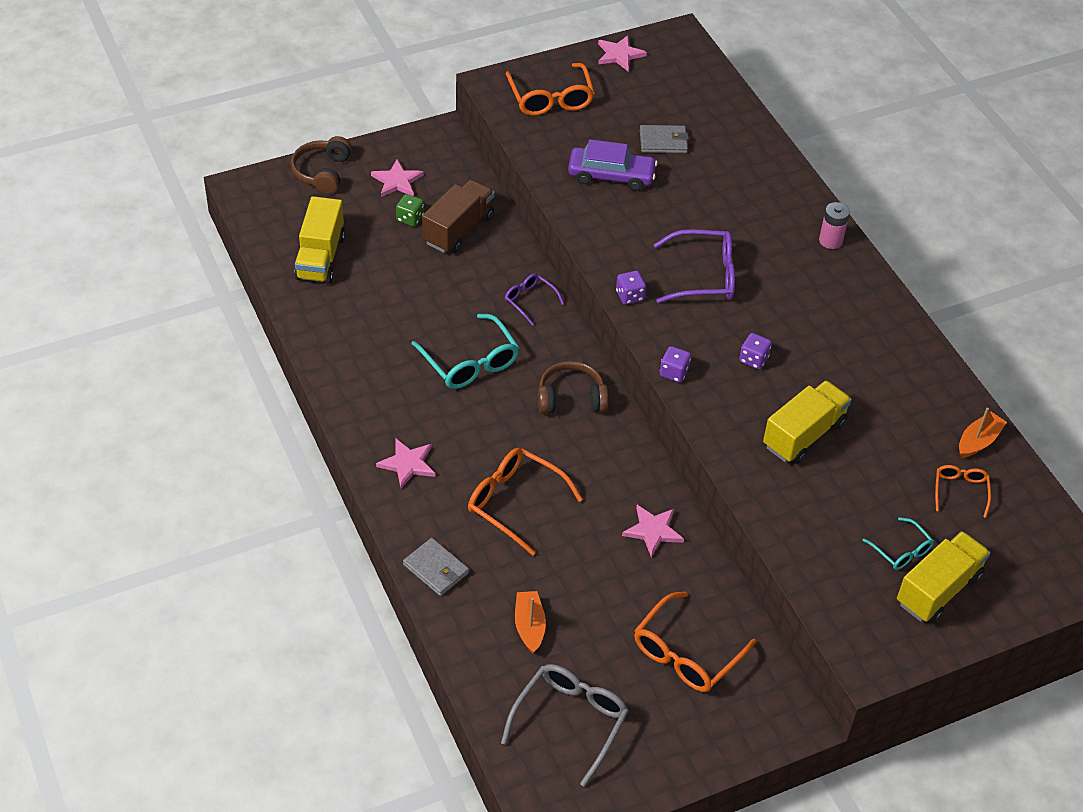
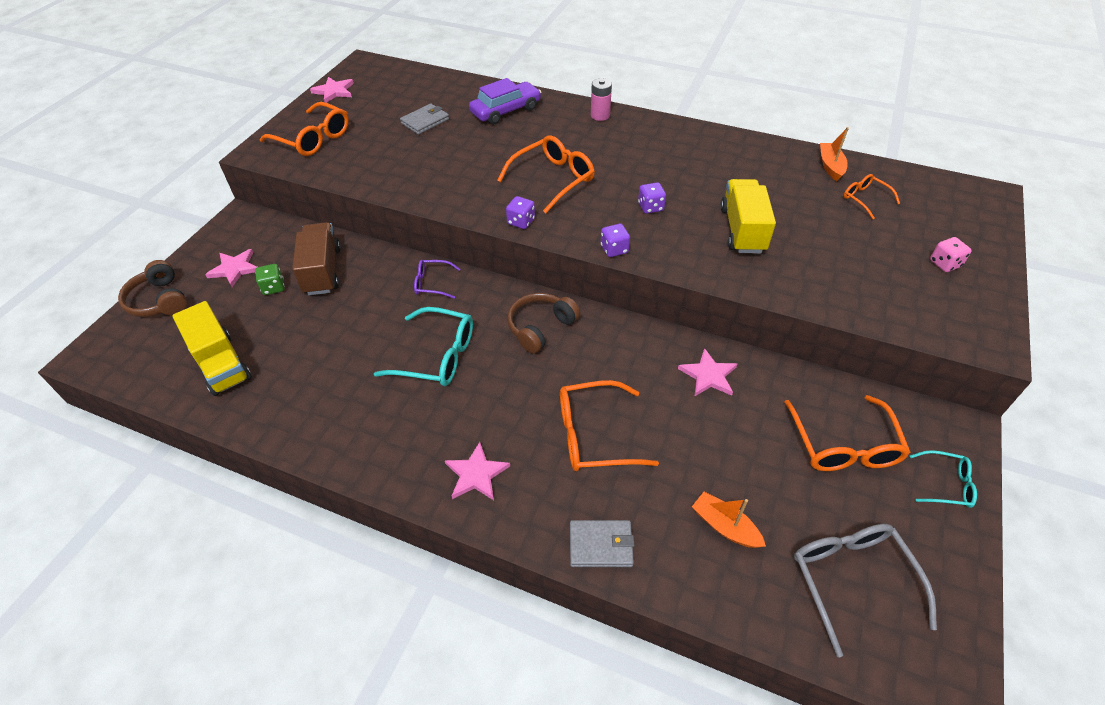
camera: 40 degrees left, 0 degrees up
(611, 176) = (414, 159): purple car -> purple car (506, 111)
(703, 276) = (553, 179): purple glasses -> orange glasses
(901, 551) = (893, 257): turquoise glasses -> turquoise glasses (946, 484)
(938, 589) = (945, 264): yellow truck -> pink dice

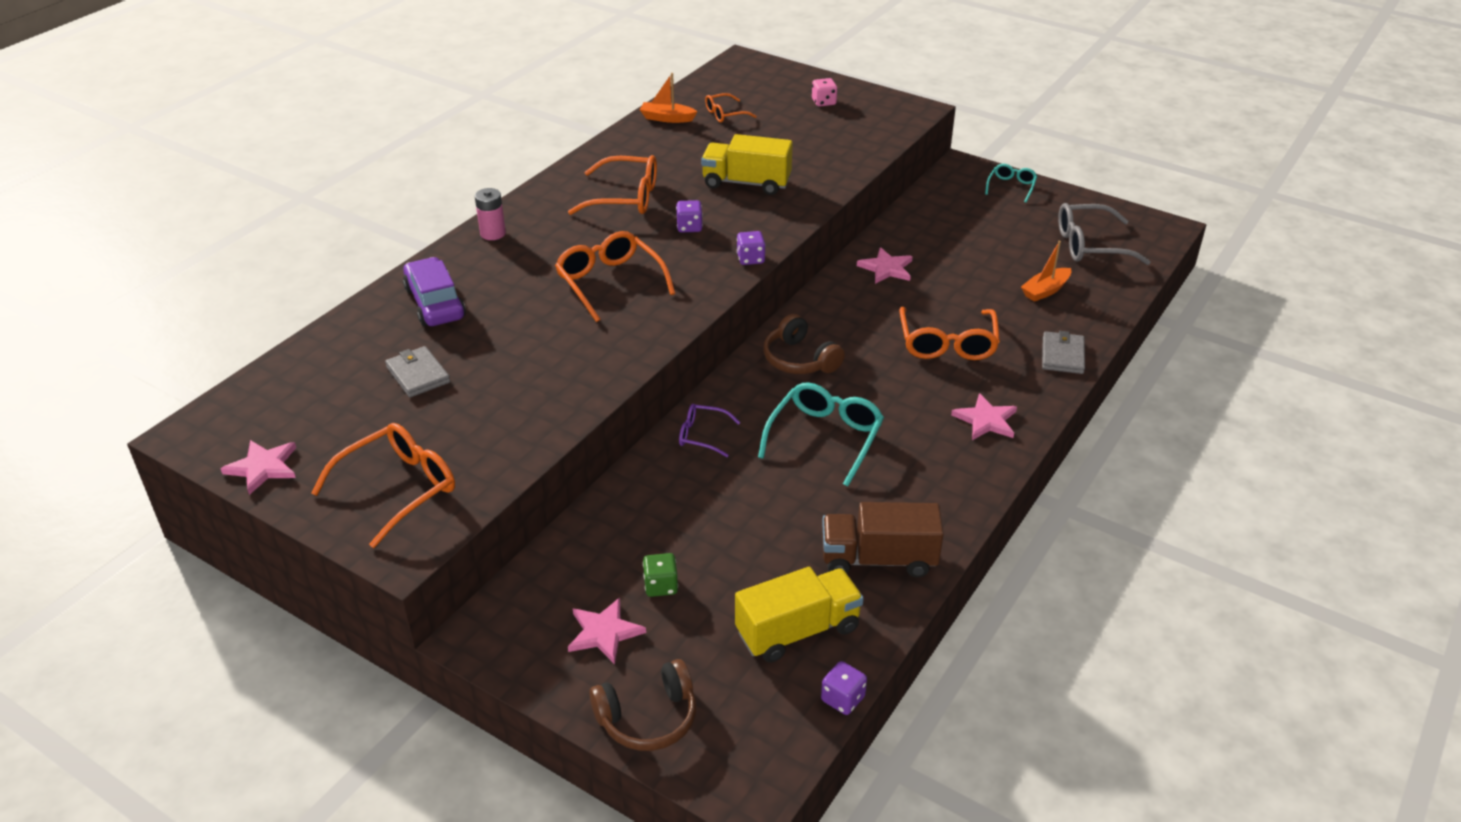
camera: 80 degrees left, 10 degrees down
(322, 271) = (643, 536): brown truck -> brown truck (878, 559)
(432, 283) = (702, 435): purple glasses -> purple glasses turned 90 degrees clockwise
(521, 222) = (681, 313): purple dice -> purple dice (842, 699)
(843, 445) = (971, 220): orange glasses -> orange glasses (625, 197)

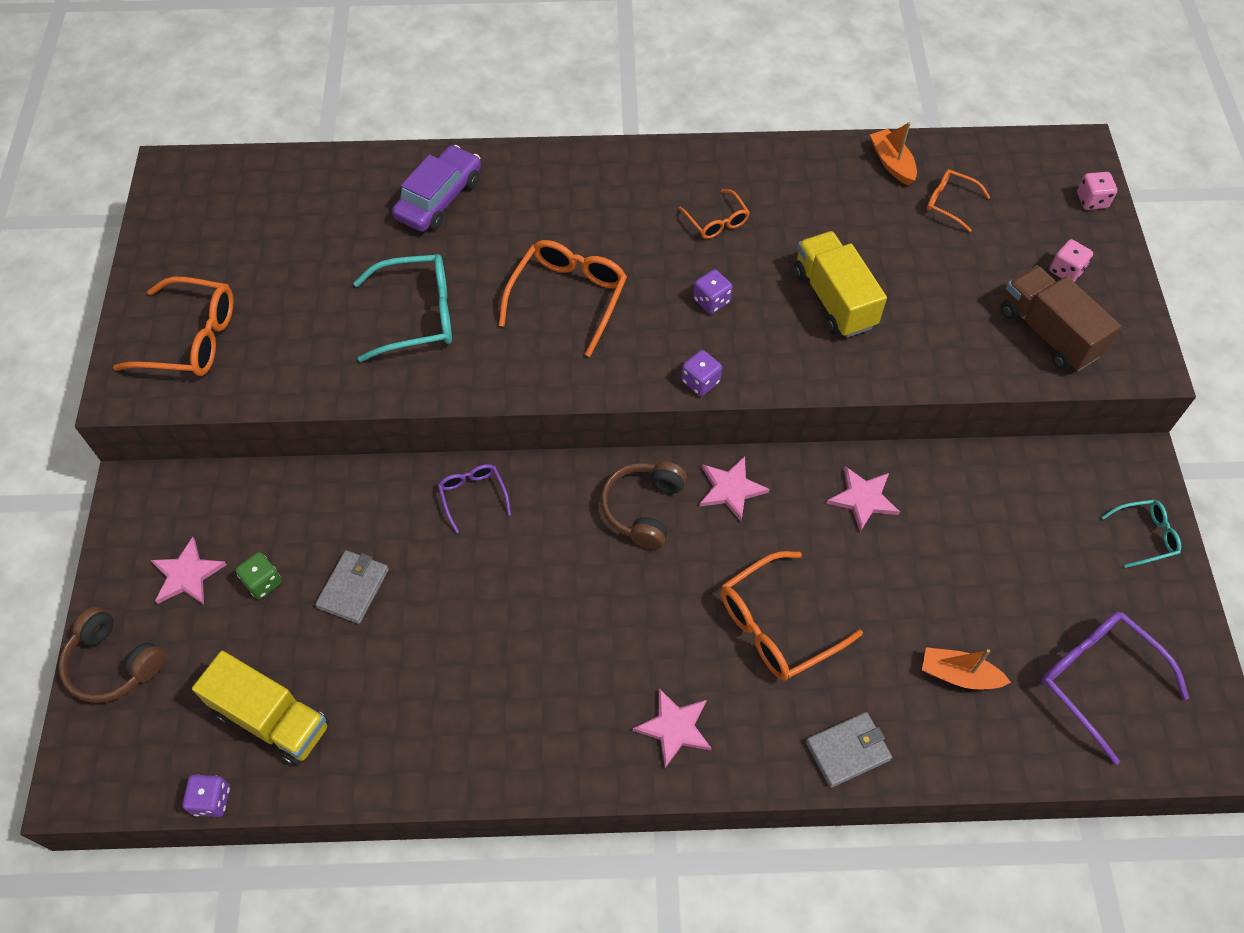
camera: 55 degrees right, 20 degrees up
(263, 467) = (162, 241): pink star -> pink star (731, 489)
(418, 375) = (336, 254): grey wallet -> grey wallet (353, 588)
(493, 233) = (572, 167): pink battery -> none
(625, 197) = (716, 221): orange glasses -> orange glasses, size x0.56
(784, 73) = (1092, 200): none -> pink dice
(825, 438) = (541, 597): turquoise glasses -> turquoise glasses (417, 315)
(878, 559) = (401, 736): brown truck -> brown truck (1048, 333)
(1090, 245) = (1098, 679): grey glasses -> purple glasses

